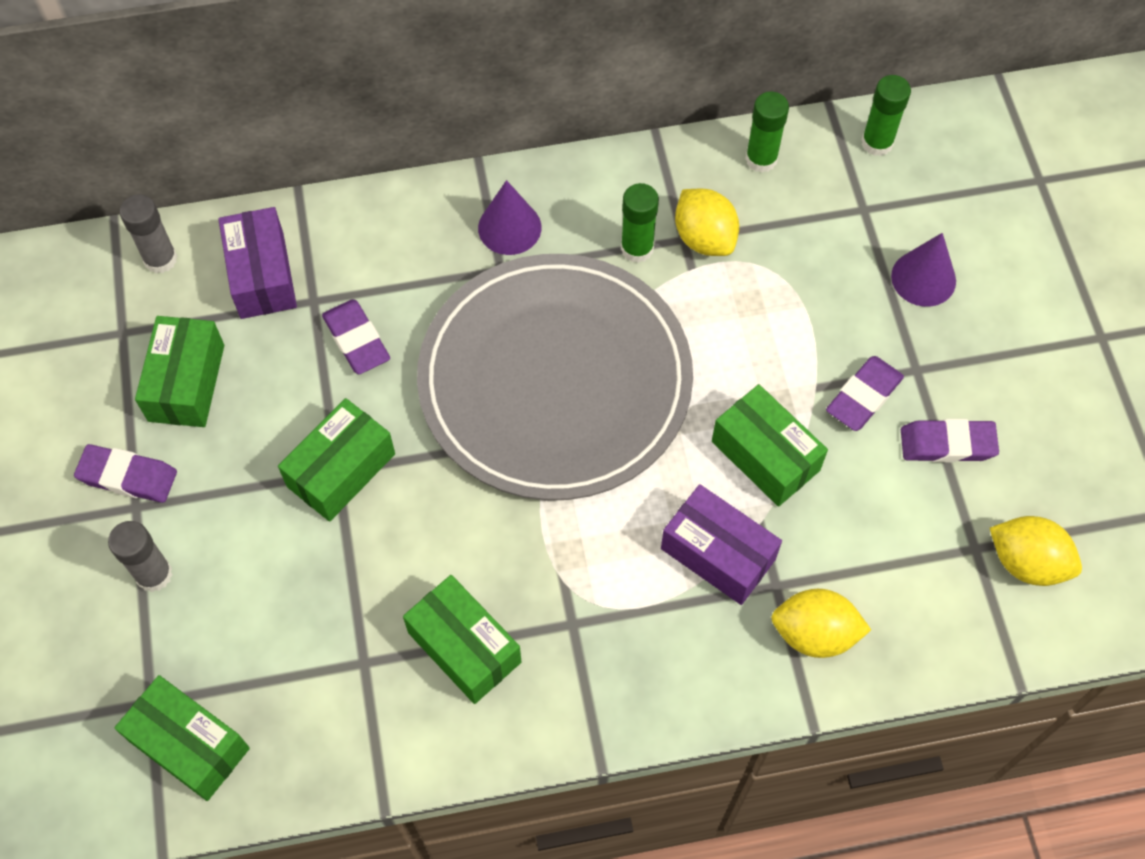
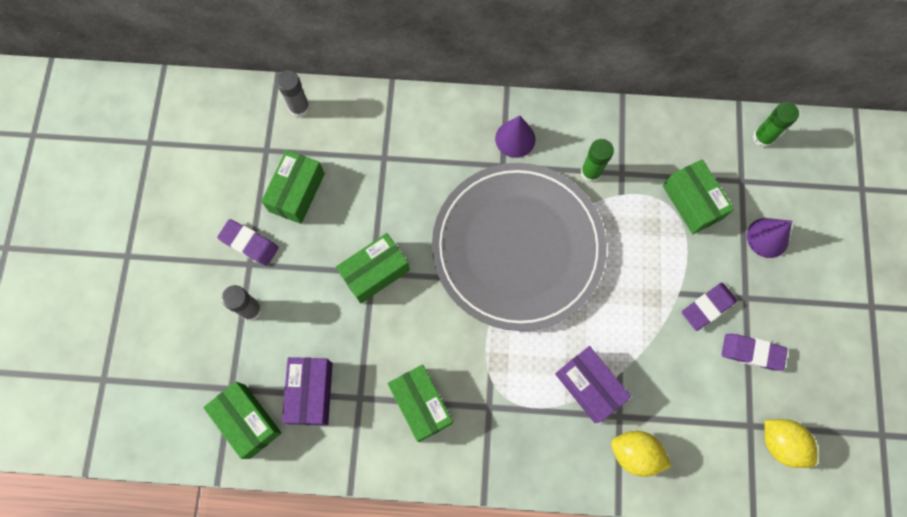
camera: 15 degrees right, 10 degrees up
(262, 275) = (357, 133): purple box -> purple box (311, 393)
(356, 340) = (404, 190): purple eraser -> none
(704, 238) = (635, 176): yellow lemon -> none
(761, 159) = (685, 131): green glue stick -> none
(765, 456) = (635, 330): green box -> green box (692, 202)

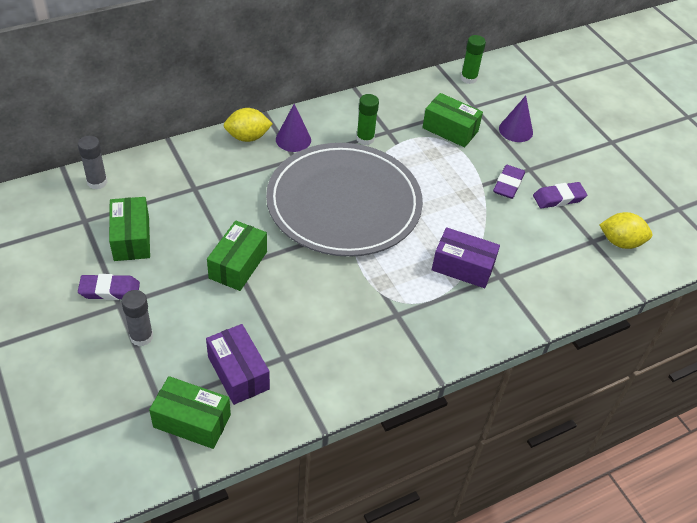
camera: 35 degrees left, 25 degrees down
(421, 404) = (340, 338): green box -> none
(635, 453) = (528, 294): yellow lemon -> yellow lemon (248, 137)

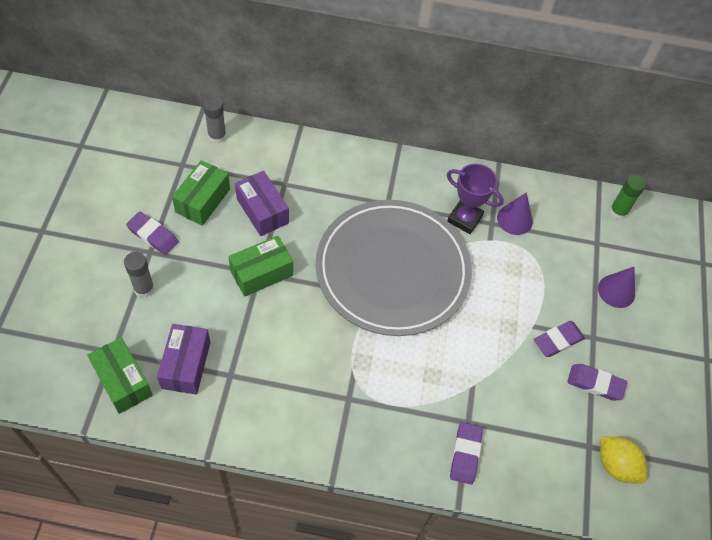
camera: 35 degrees right, 10 degrees up
(248, 137) = (365, 161): yellow lemon -> none
(293, 139) = (401, 184): purple cone -> purple cone (514, 219)
(365, 139) = (464, 219): green glue stick -> purple trophy
(450, 129) = (552, 254): green box -> none
(463, 267) = (443, 393): purple box -> purple box (262, 211)
(518, 299) = (465, 454): none -> purple eraser

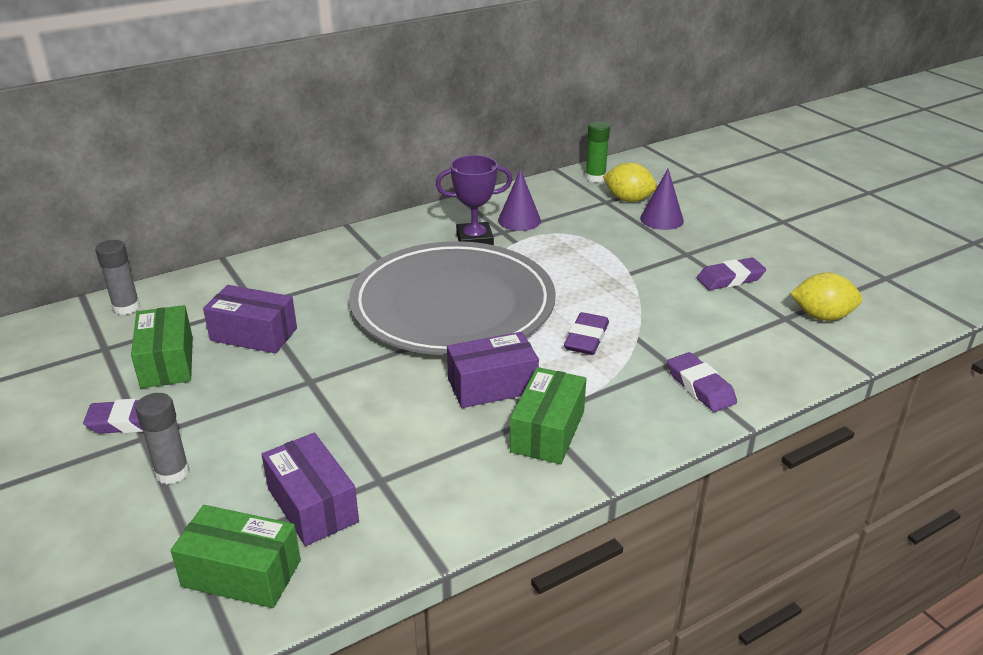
camera: 35 degrees left, 25 degrees down
(261, 273) = (312, 379): green box -> green box (547, 431)
(349, 355) = (492, 386): none -> purple box
(558, 340) = (662, 270): purple eraser -> purple eraser (586, 338)
(616, 253) = (628, 199): none -> yellow lemon

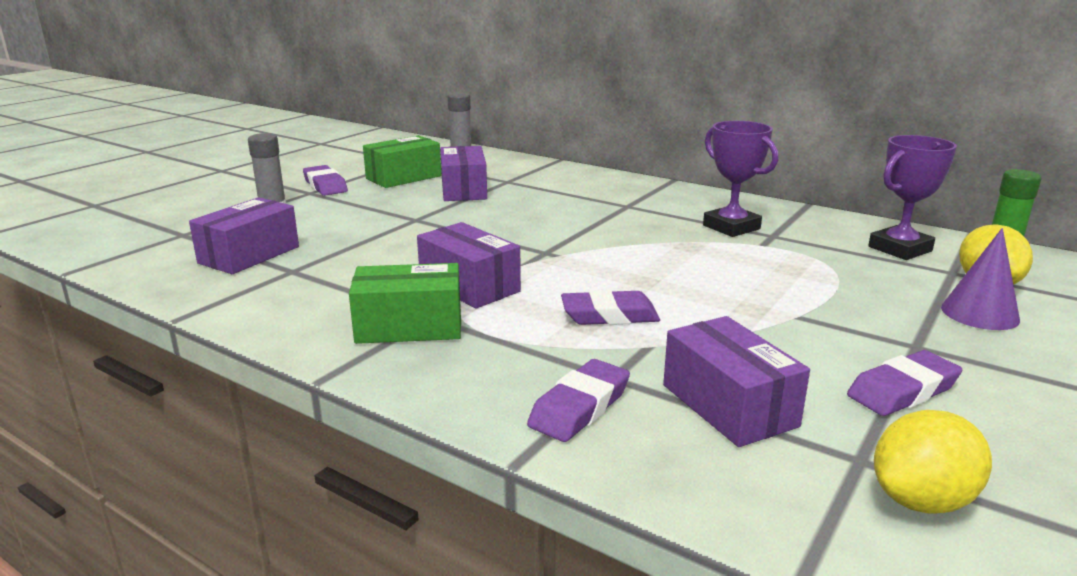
camera: 65 degrees right, 10 degrees down
(241, 573) = (163, 251): green box -> none
(453, 304) = (595, 242): grey plate -> none
(519, 220) = (811, 237): purple cone -> none
(562, 201) = (900, 249): none -> purple trophy
(721, 335) = (729, 405): none -> purple box
(730, 279) = (902, 391): purple eraser -> purple eraser turned 75 degrees counterclockwise
(822, 316) = (922, 500): yellow lemon -> yellow lemon turned 75 degrees clockwise

